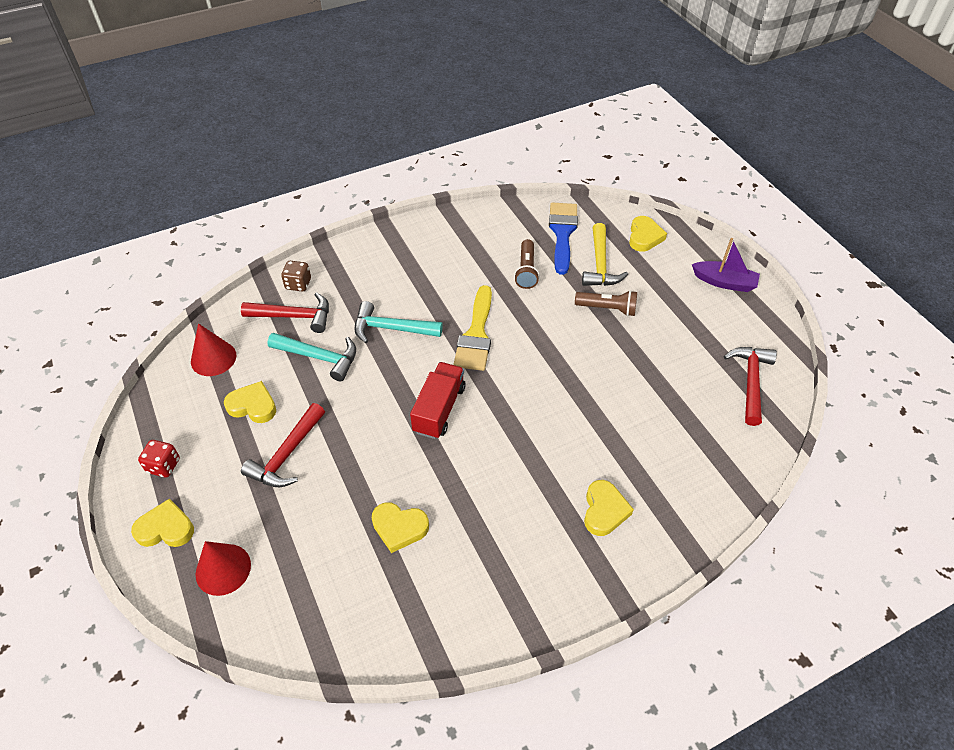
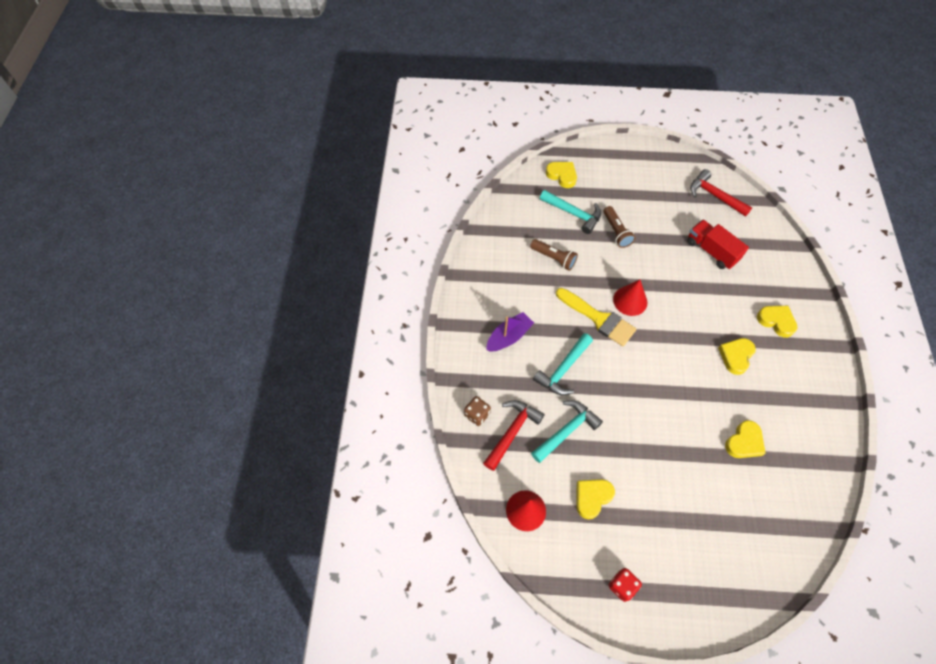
camera: 60 degrees left, 10 degrees up
(166, 528) = (683, 602): yellow heart -> yellow heart (736, 356)
(223, 569) = (734, 571): red cone -> red cone (630, 301)
(287, 455) = (651, 490): red hammer -> none
(439, 409) = (656, 373): red truck -> red truck (711, 251)
(562, 233) = (529, 218): blue brush -> none
(600, 265) = (573, 214): yellow hammer -> turquoise hammer
(607, 308) = (616, 232): brown flashlight -> brown flashlight turned 120 degrees clockwise
(724, 282) = (628, 159): purple boat -> purple boat (509, 337)

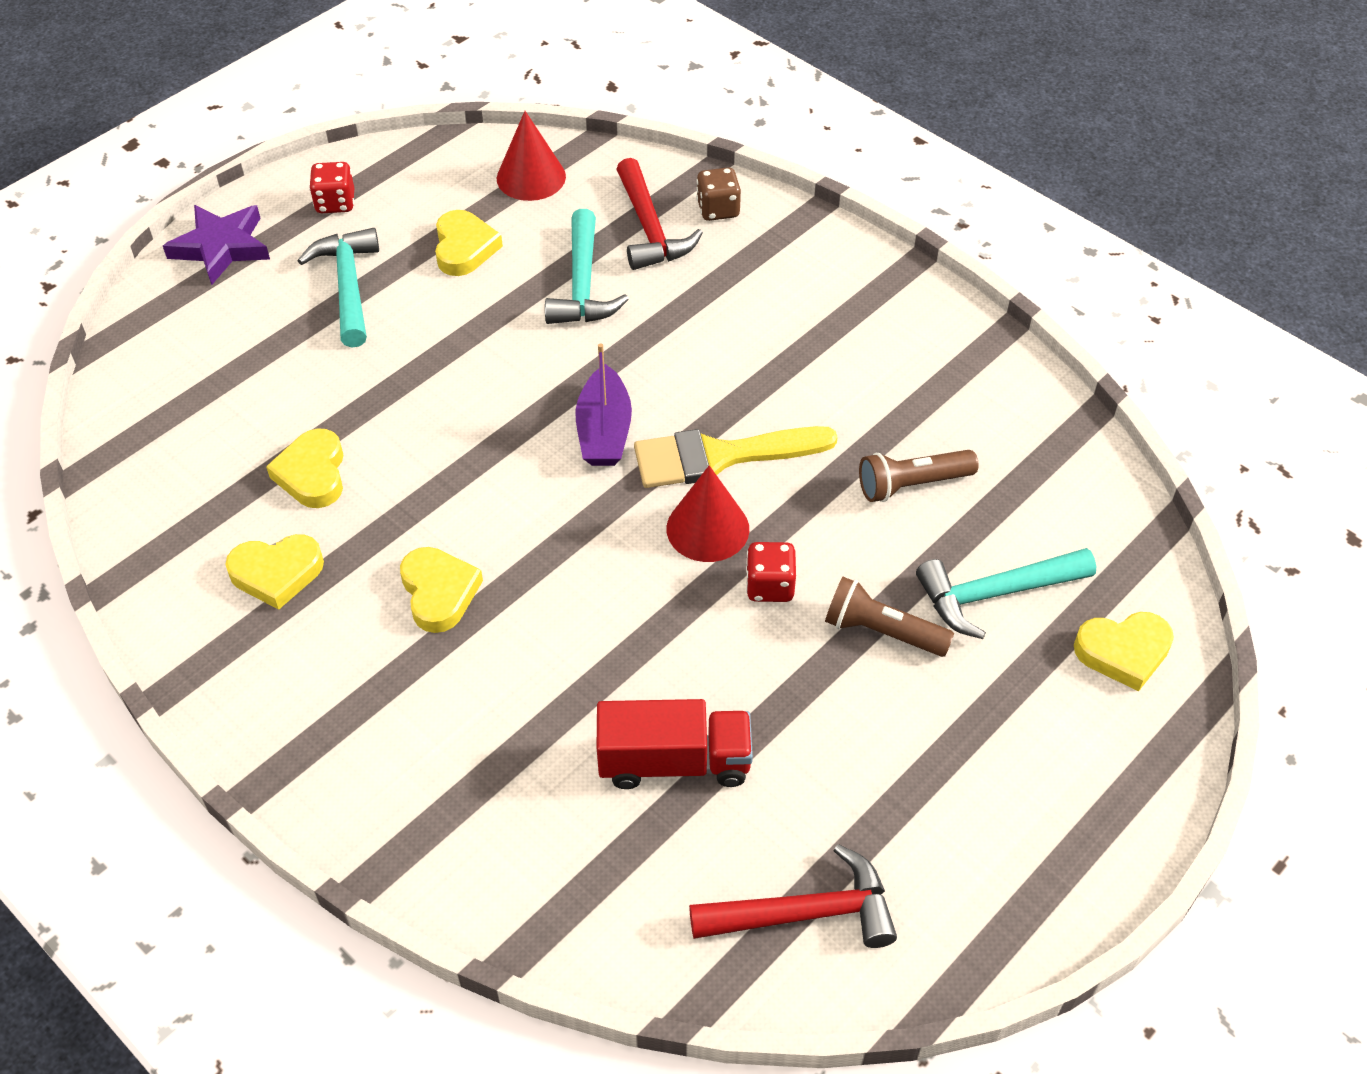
camera: 130 degrees right, 10 degrees down
(509, 337) = (810, 321): purple boat -> purple boat (604, 431)
(563, 370) = (680, 346): turquoise hammer -> turquoise hammer (348, 286)
(632, 269) = (770, 586): none -> red dice
(695, 610) = (221, 247): none -> purple star
(776, 321) = (421, 724): yellow heart -> yellow heart (277, 573)

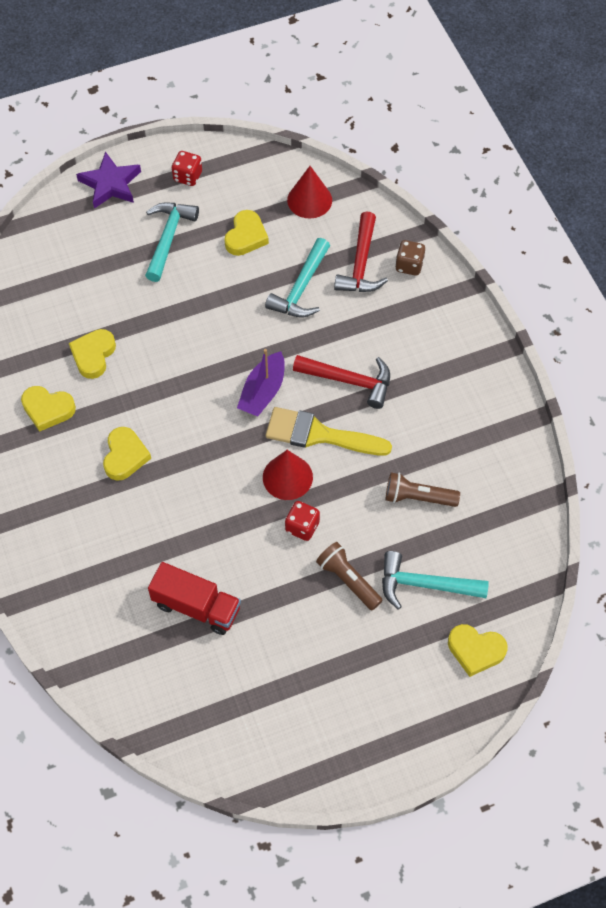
camera: 25 degrees right, 10 degrees up
(805, 913) = (218, 718): red hammer -> red hammer (349, 381)

